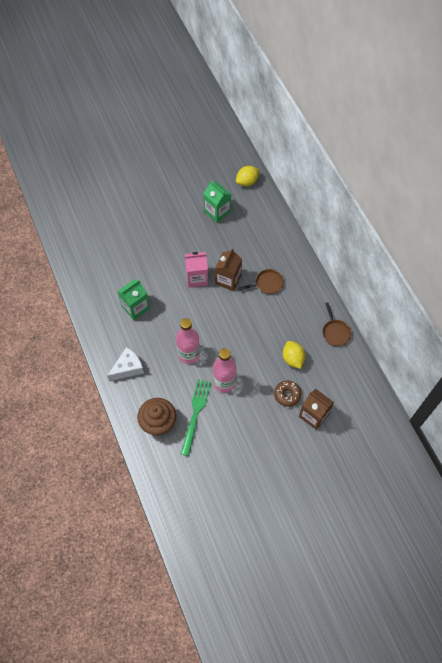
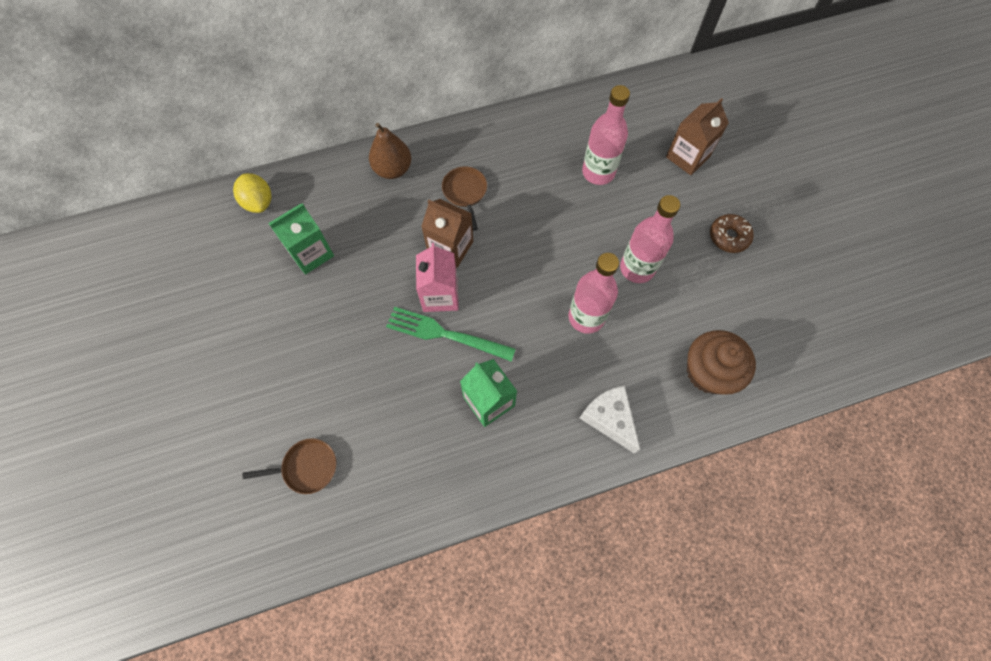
camera: 85 degrees left, 5 degrees up
(195, 413) = (690, 314): green fork -> green fork (445, 334)
(278, 243) = (393, 169): none -> brown pear
(287, 395) = (656, 186): brown donut -> brown donut (728, 237)
(293, 359) = (598, 172): yellow lemon -> pink bottle
(335, 332) = (557, 115): brown pan -> brown pan (306, 467)

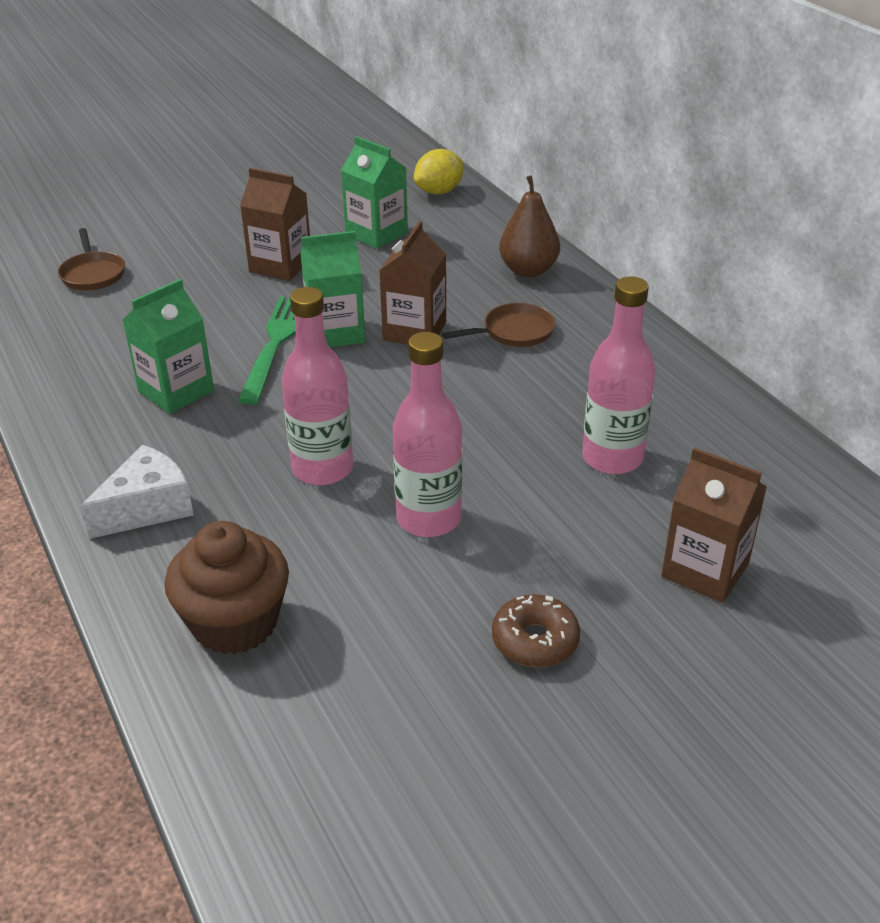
camera: 80 degrees right, 30 degrees down
(338, 323) = (280, 266): none -> brown carton
(440, 295) = (336, 332): pink carton -> green carton

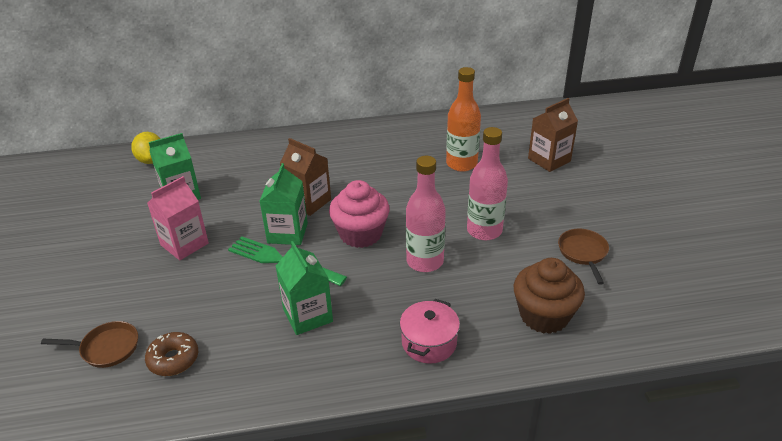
camera: 70 degrees left, 0 degrees up
(147, 508) = (429, 343): white cheese -> pink pot
(280, 266) = (184, 244): brown carton -> pink carton
(362, 394) = (360, 234): none -> pink cupcake
(514, 332) = (334, 168): brown pan -> brown pan (583, 253)
(528, 270) = (275, 149): brown pear -> none
(535, 640) = (581, 216): brown donut -> brown donut (173, 359)
(612, 458) = (461, 164): pink bottle -> orange bottle

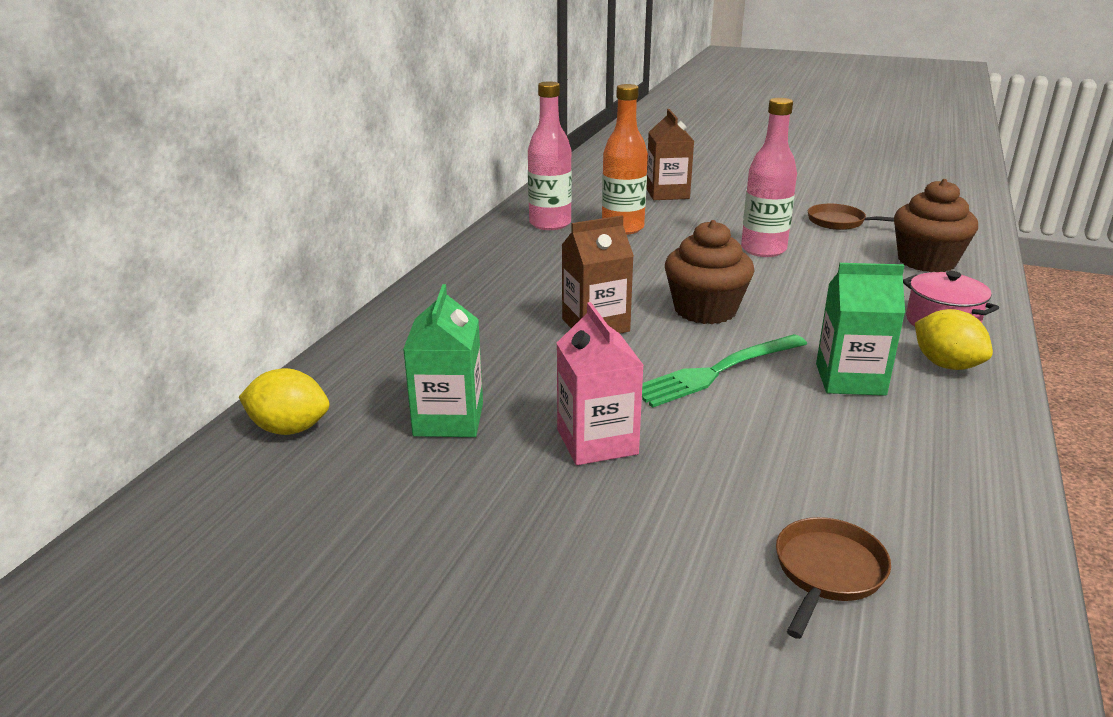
camera: 60 degrees left, 10 degrees down
(173, 359) = (890, 505): brown donut -> none
(287, 233) = (654, 354): green carton -> none
(359, 355) = (946, 365): none -> yellow lemon
(360, 234) = (705, 310): pink cupcake -> brown cupcake
(425, 261) = (793, 290): pink bottle -> pink bottle (550, 224)

